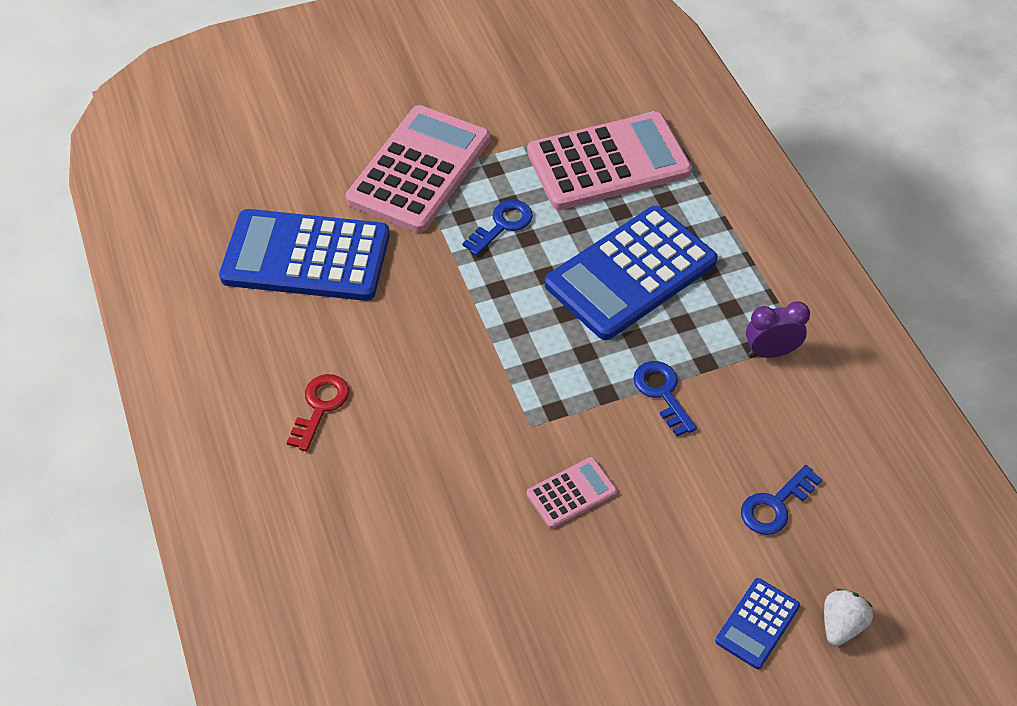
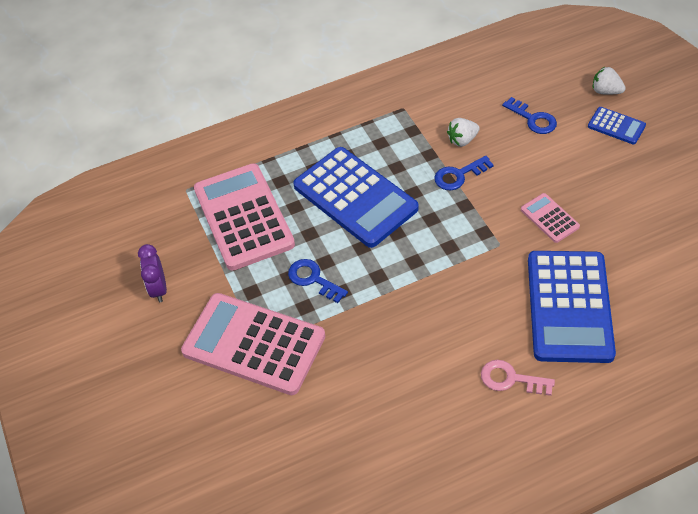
camera: 90 degrees left, 0 degrees up
(306, 256) = (358, 416): blue calculator -> blue calculator (569, 306)
(320, 407) = (511, 379): red key -> pink key
(732, 406) = (462, 140): none -> white strawberry
(770, 352) = (415, 122): purple clock -> purple clock (158, 289)

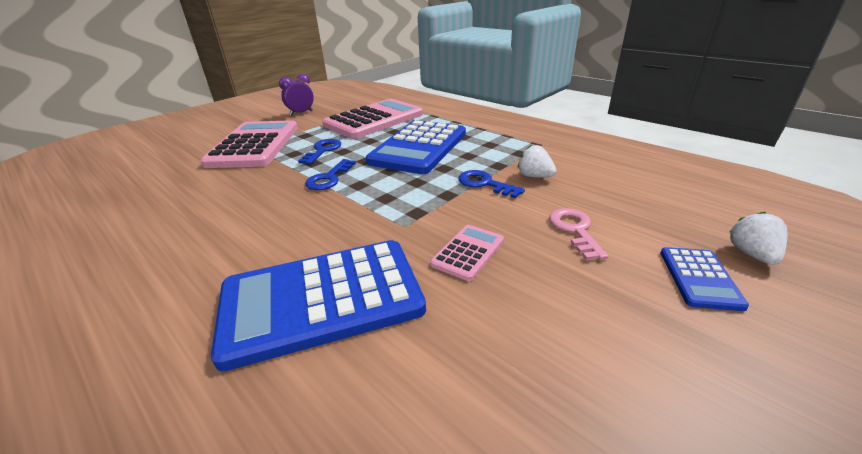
camera: 65 degrees right, 20 degrees down
(511, 379) = (199, 273): pink key -> pink key (575, 230)
(533, 119) = (617, 209): blue key -> blue key (329, 178)

